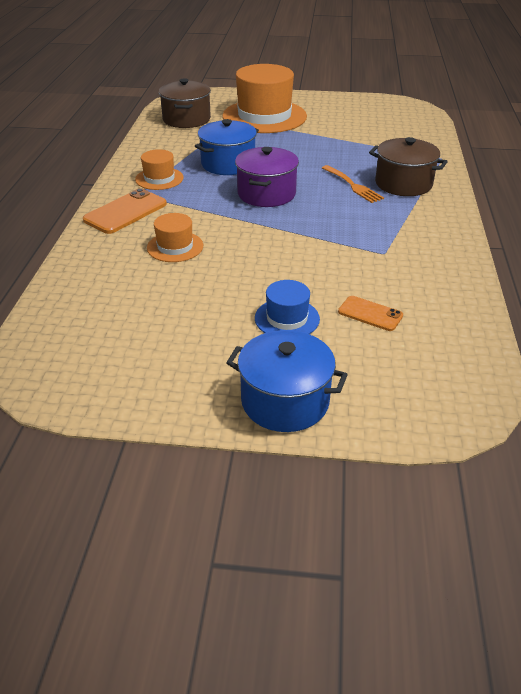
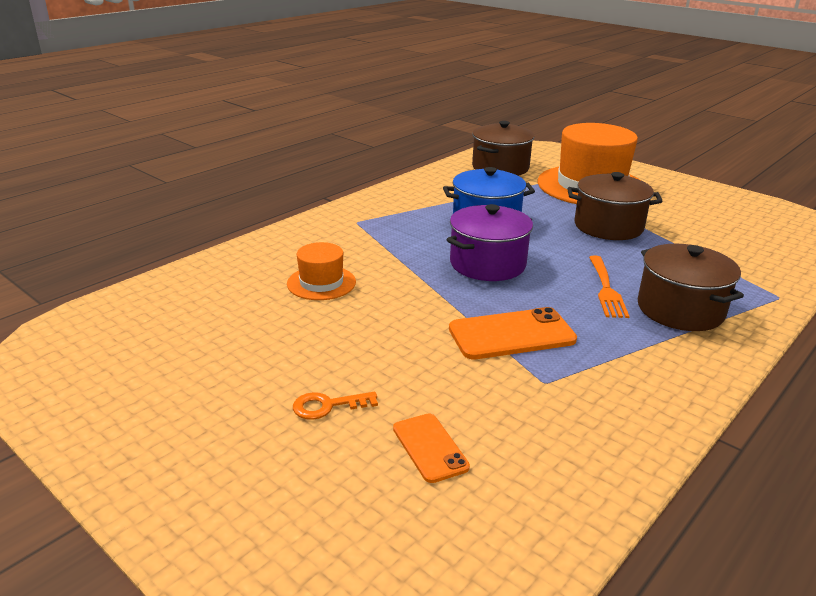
camera: 35 degrees right, 10 degrees down
(125, 212) = (323, 234): orange phone -> orange phone (511, 334)
(159, 179) = (397, 214): orange hat -> none
(285, 401) = (197, 499): blue pot -> none
(287, 318) = (328, 406): blue hat -> orange key
(308, 143) = (608, 226): none -> brown pot

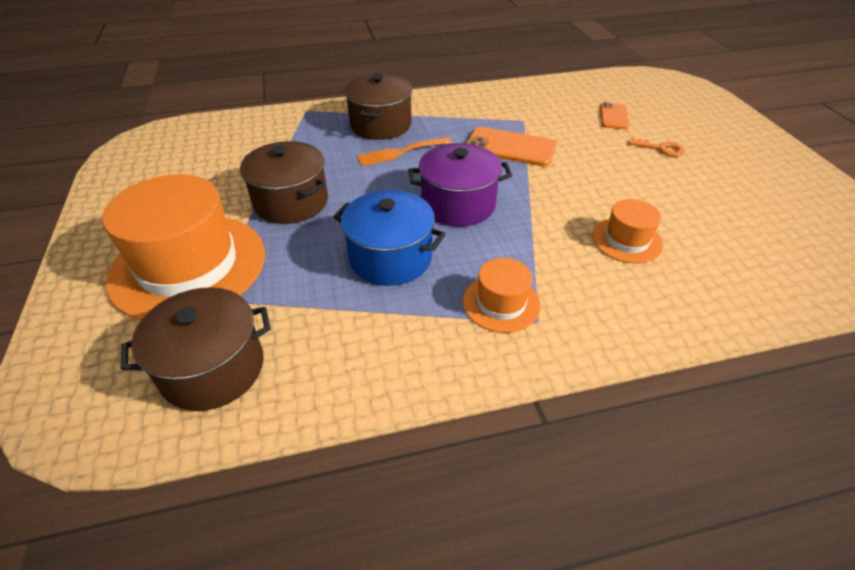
camera: 145 degrees left, 15 degrees up
(387, 223) = (501, 303): none -> orange hat
(606, 289) = (401, 152): orange fork -> orange fork turned 150 degrees counterclockwise

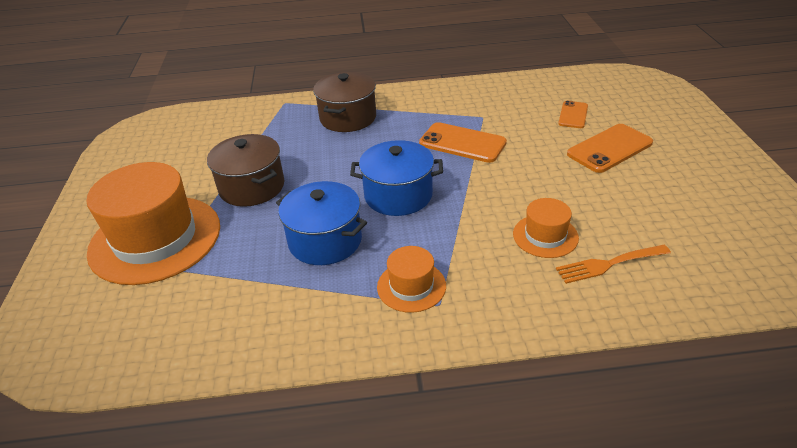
camera: 10 degrees right, 5 degrees down
(213, 368) = (157, 325): brown pot -> none
(401, 152) = (360, 144): orange fork -> orange fork (609, 264)
(458, 204) = (398, 195): purple pot -> blue pot
(661, 148) = (609, 148): orange key -> orange phone

